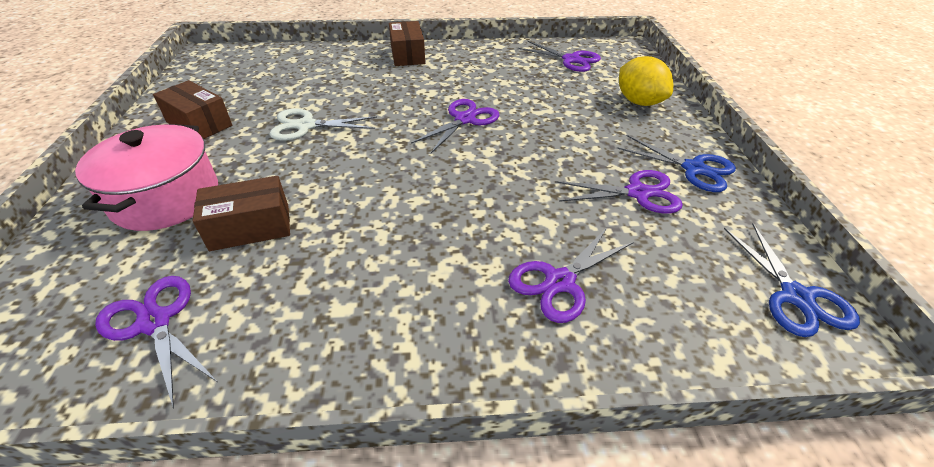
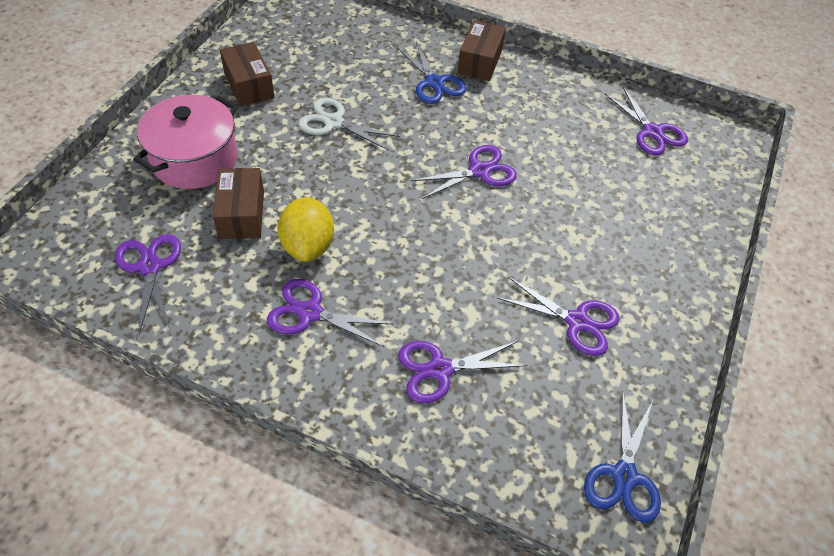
camera: 25 degrees right, 10 degrees up
(250, 227) = (242, 214): brown box -> brown box turned 75 degrees clockwise
(387, 288) = (310, 312): none -> purple scissors
(639, 102) = (677, 219): yellow lemon -> yellow lemon (308, 245)
(693, 169) = (657, 321): blue scissors -> blue scissors (434, 83)

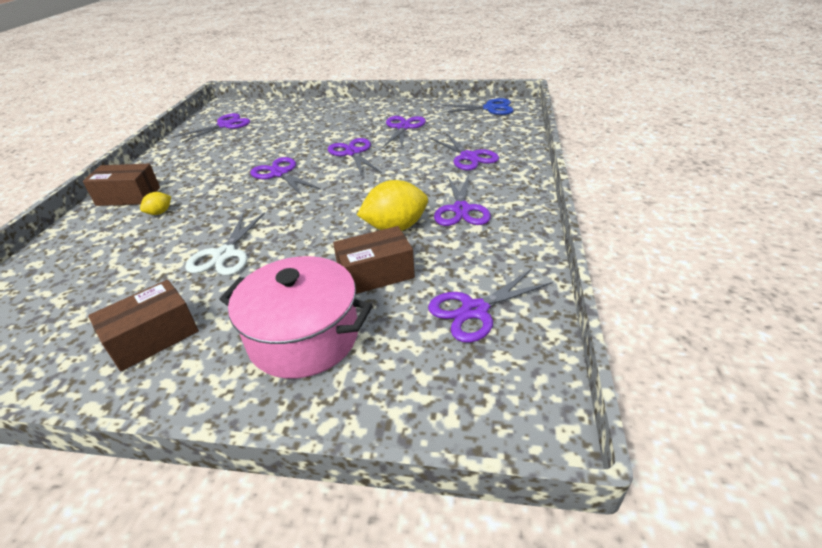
camera: 100 degrees left, 15 degrees down
(434, 83) = (160, 213): blue scissors -> yellow lemon
(509, 246) = (353, 153): none -> purple scissors

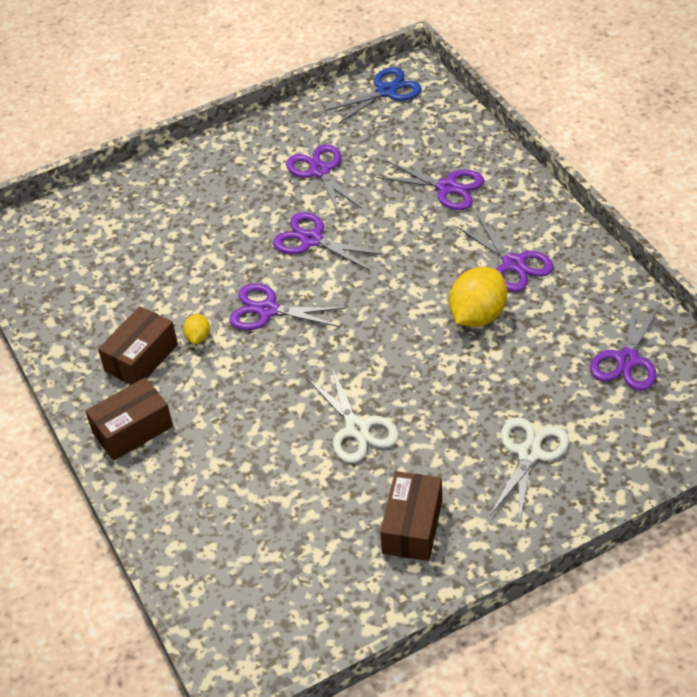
camera: 35 degrees left, 10 degrees up
(160, 213) = (209, 427): yellow lemon -> yellow lemon (198, 337)
(225, 125) = (71, 271): purple scissors -> none
(304, 337) = (529, 454): pink pot -> white scissors
(376, 274) = (517, 371): brown box -> brown box (141, 358)

